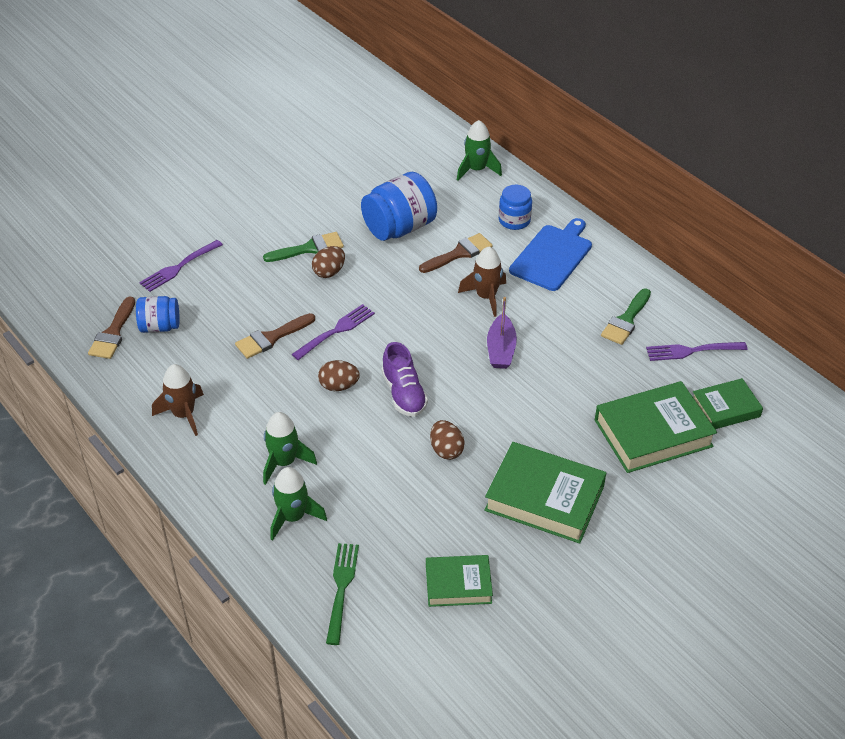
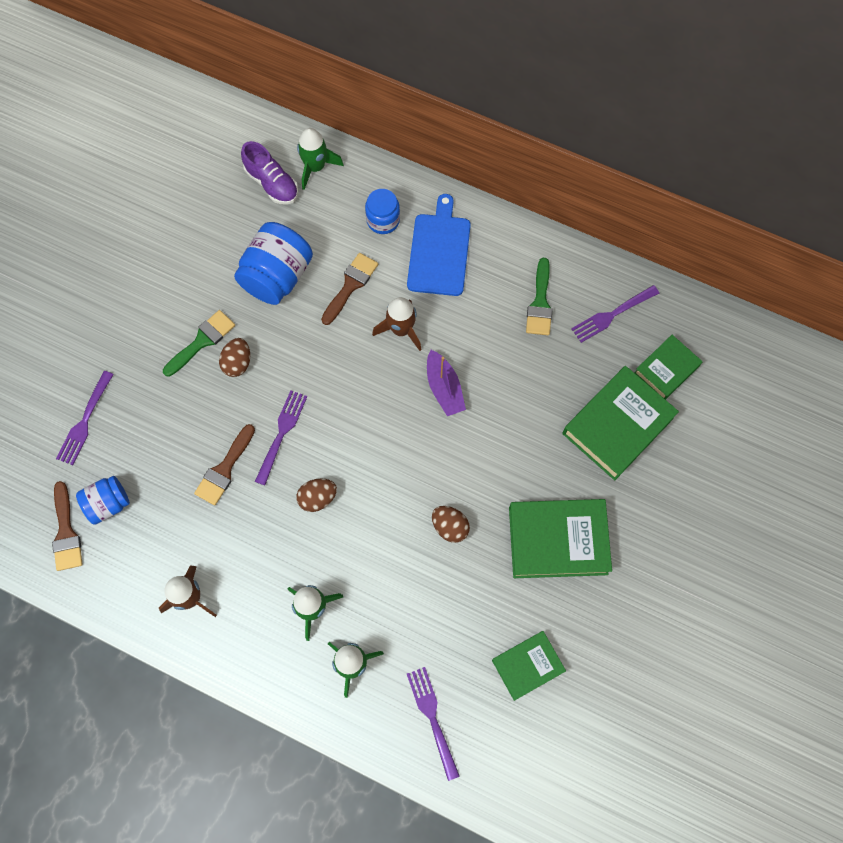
camera: 25 degrees left, 25 degrees up
(341, 589) = (433, 719): green fork -> purple fork
(404, 394) = (381, 480): purple shoe -> purple shoe (272, 183)

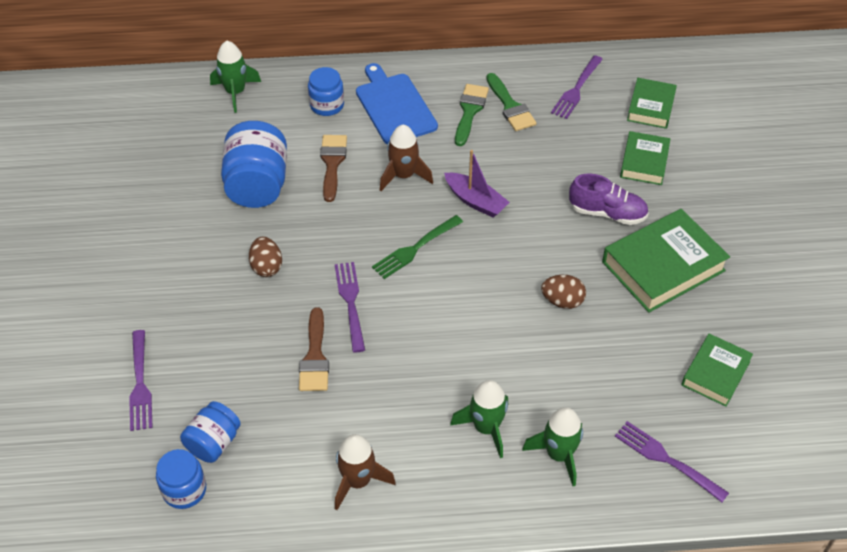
camera: 30 degrees left, 20 degrees down
(66, 532) = (184, 490): brown brush -> blue jar
(202, 341) = (218, 265): green brush -> green brush (470, 111)
(272, 183) = (202, 120): purple shoe -> purple shoe (607, 213)
(318, 498) = (423, 337): brown egg -> none
(365, 409) = (415, 248): none -> green fork
(617, 425) = (644, 162): green book -> green book, size x0.59

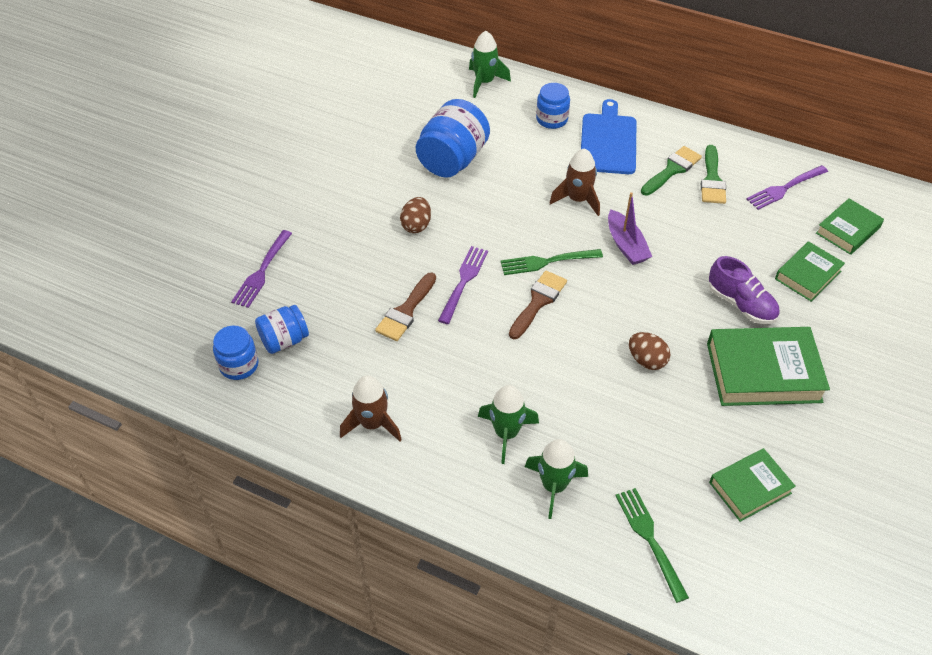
camera: 30 degrees right, 0 degrees up
(332, 163) = (525, 166): brown brush -> brown brush (538, 302)
(667, 460) = (650, 540): purple fork -> green fork

